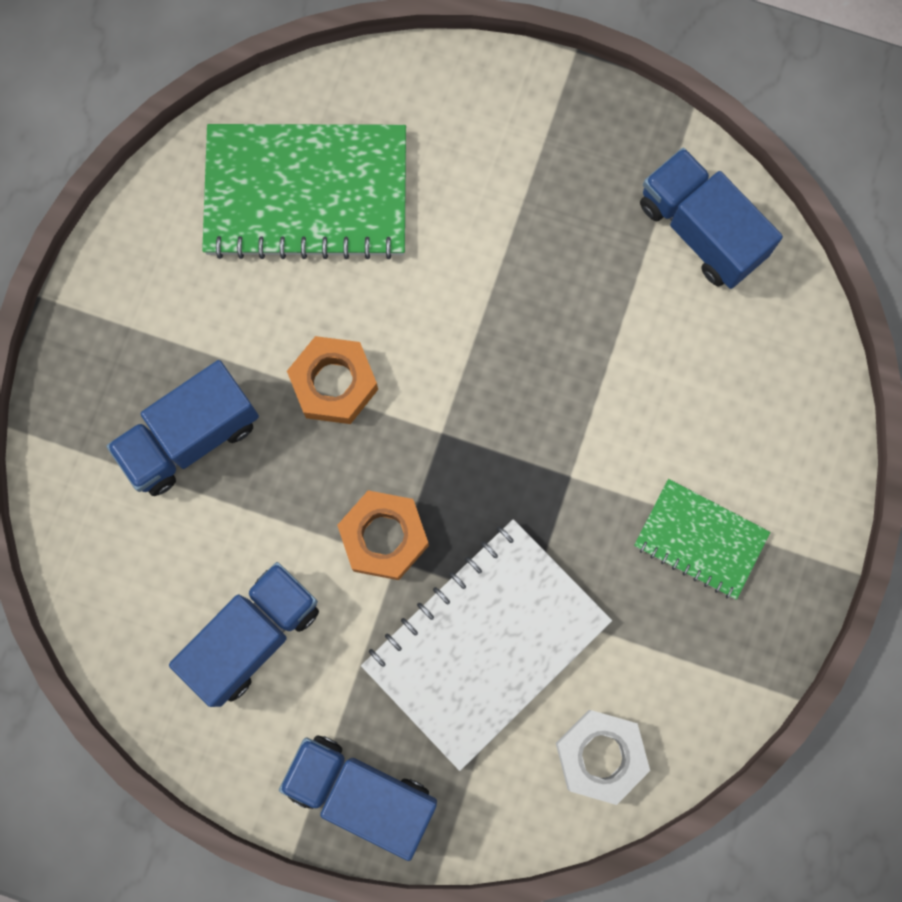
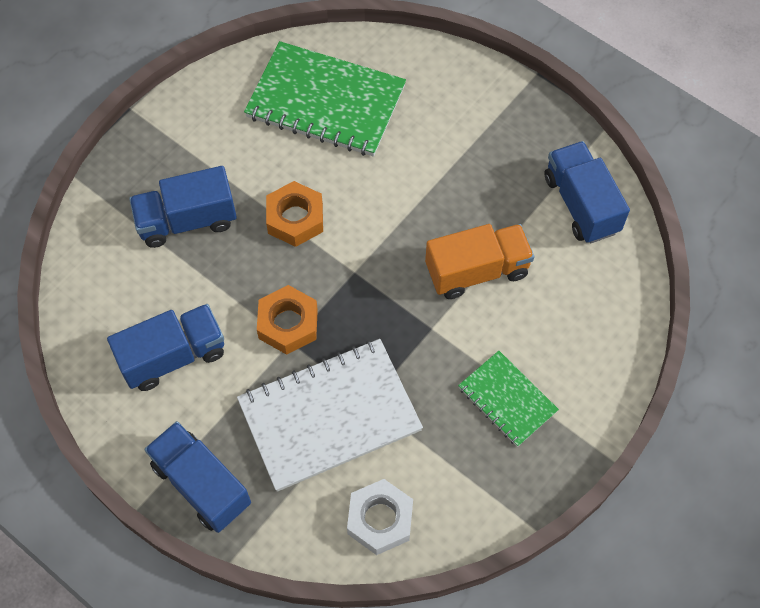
camera: 20 degrees right, 15 degrees down
(600, 375) = (477, 271): none -> orange truck

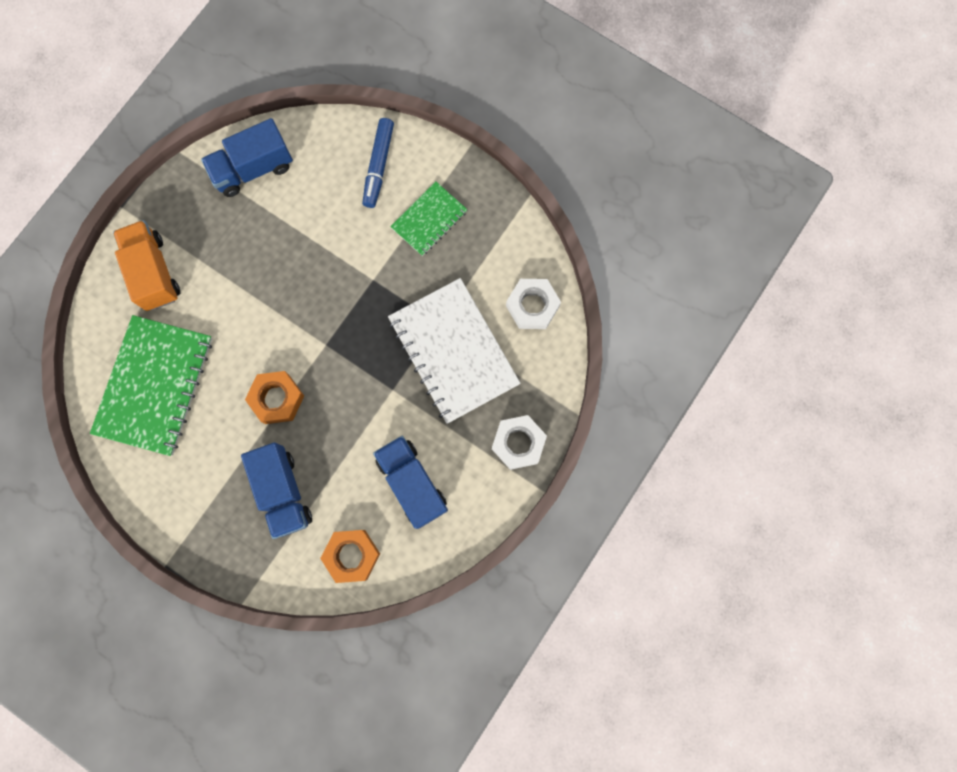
camera: 95 degrees left, 15 degrees up
(202, 484) = (518, 443): blue truck -> white nut
(288, 324) = (376, 393): orange nut -> orange nut (352, 555)
(477, 271) = (319, 247): orange truck -> orange truck (154, 272)
(582, 344) = (378, 166): none -> blue marker

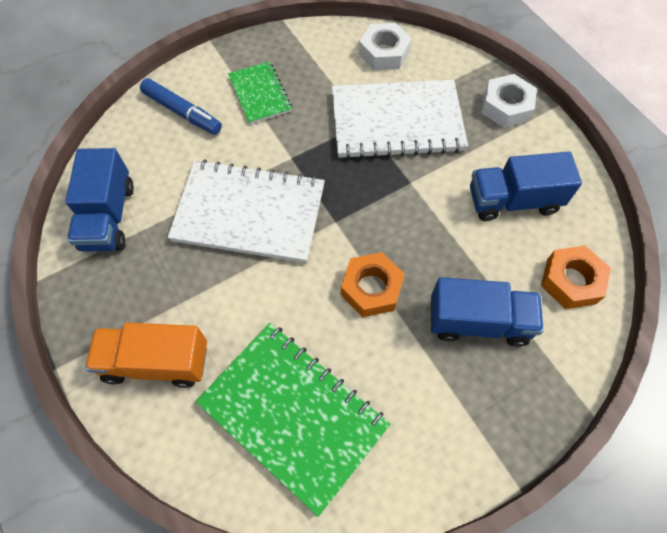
camera: 65 degrees left, 15 degrees down
(303, 273) = (249, 213): none -> white notebook

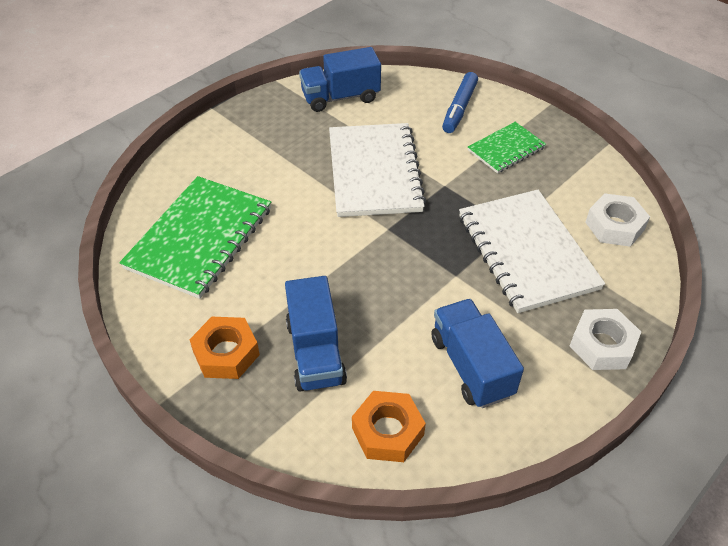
camera: 75 degrees right, 15 degrees down
(156, 362) = (227, 154): orange truck -> none
(371, 288) = (327, 266): orange nut -> orange nut (226, 353)

